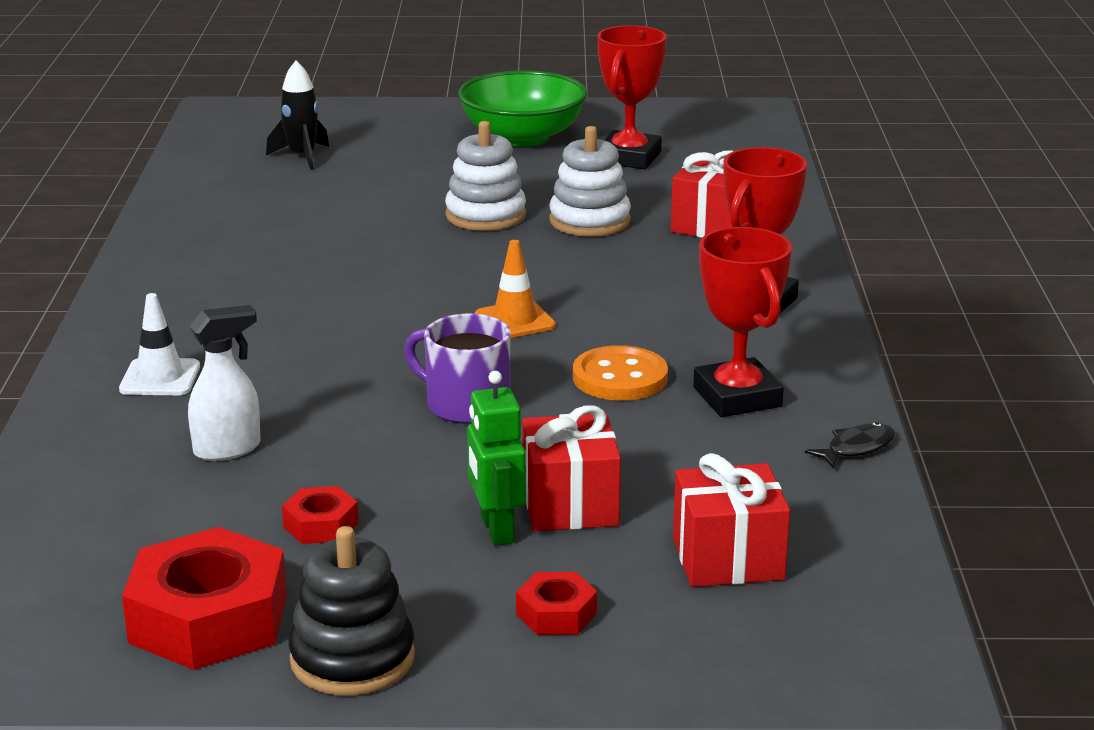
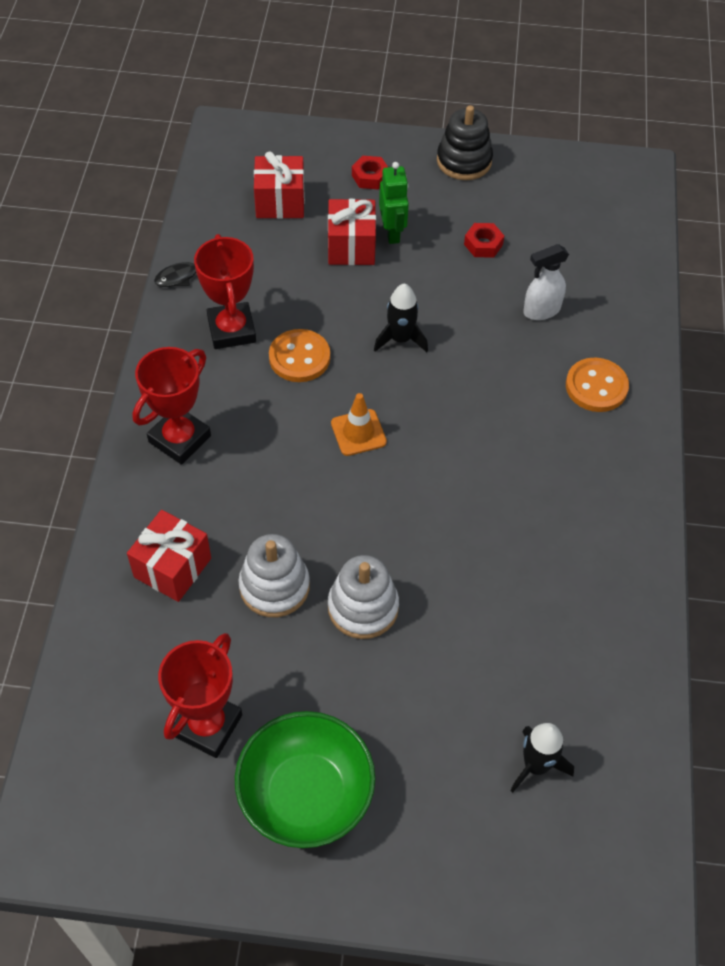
camera: 175 degrees left, 30 degrees up
(160, 378) = (596, 387): white traffic cone -> orange button
(208, 619) = (531, 189): red nut -> none
(465, 404) = (400, 339): purple mug -> black rocket

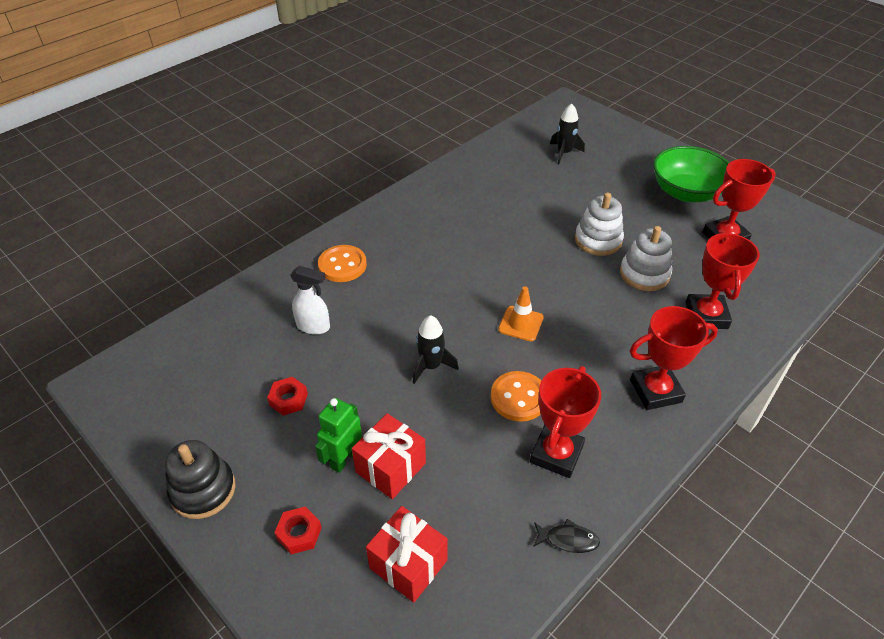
camera: 140 degrees left, 10 degrees down
(172, 567) = (706, 315): red gift -> red trophy

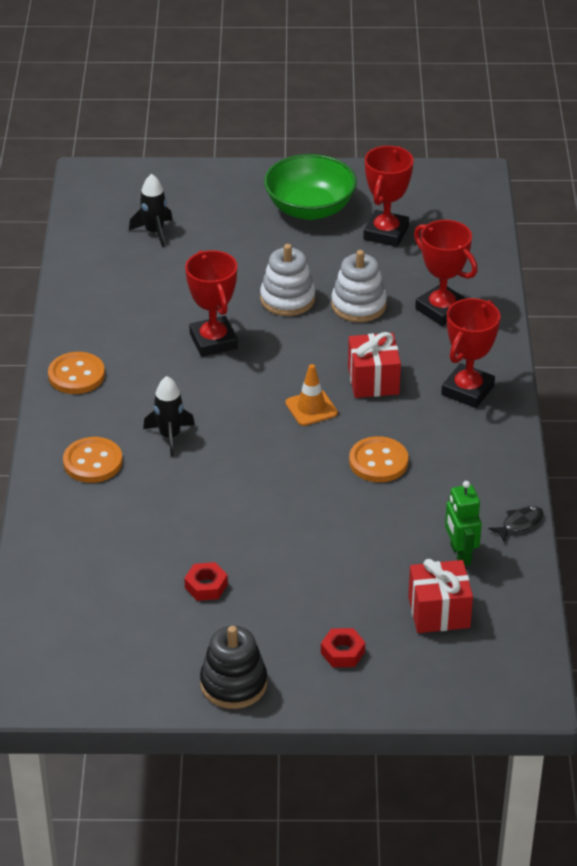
camera: 45 degrees left, 5 degrees down
(313, 326) = (144, 524): white spray bottle -> none
(343, 458) = (307, 590): green robot -> green robot (460, 554)
(390, 467) = (349, 570): red gift -> red gift (373, 380)
(407, 207) = (76, 375): none -> orange button
(431, 366) = (284, 486): black rocket -> black rocket (170, 436)
(556, 454) = (450, 479): red trophy -> red trophy (213, 341)

